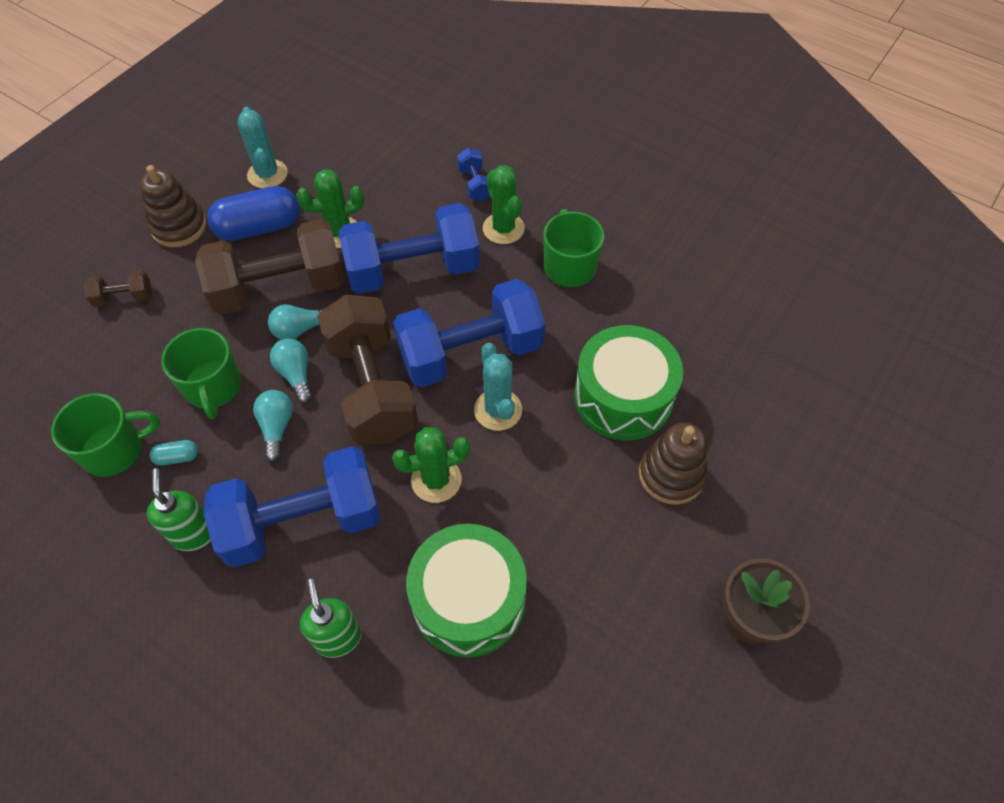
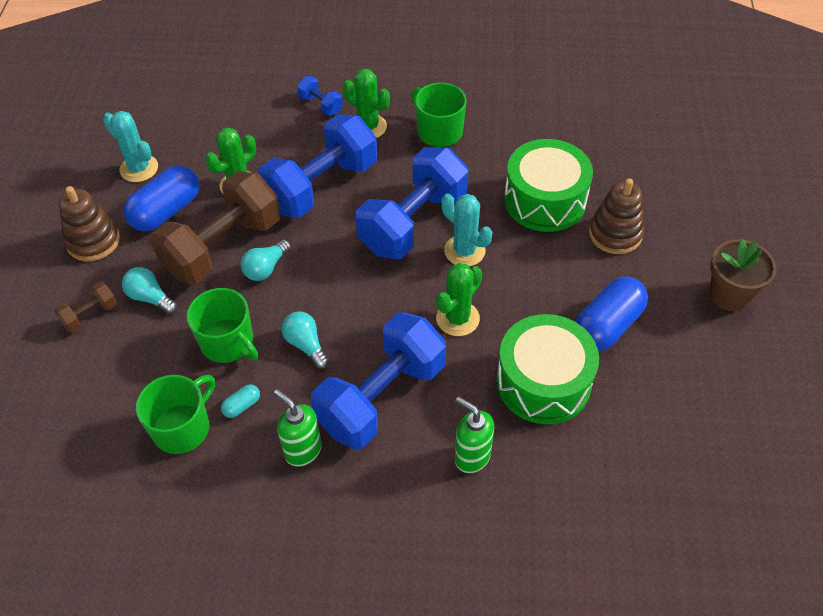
camera: 30 degrees left, 5 degrees down
(296, 375) = (290, 301): turquoise light bulb -> turquoise light bulb (150, 298)
(372, 388) = (358, 282): brown dumbbell -> none
(583, 575) = (607, 325): none -> blue capsule

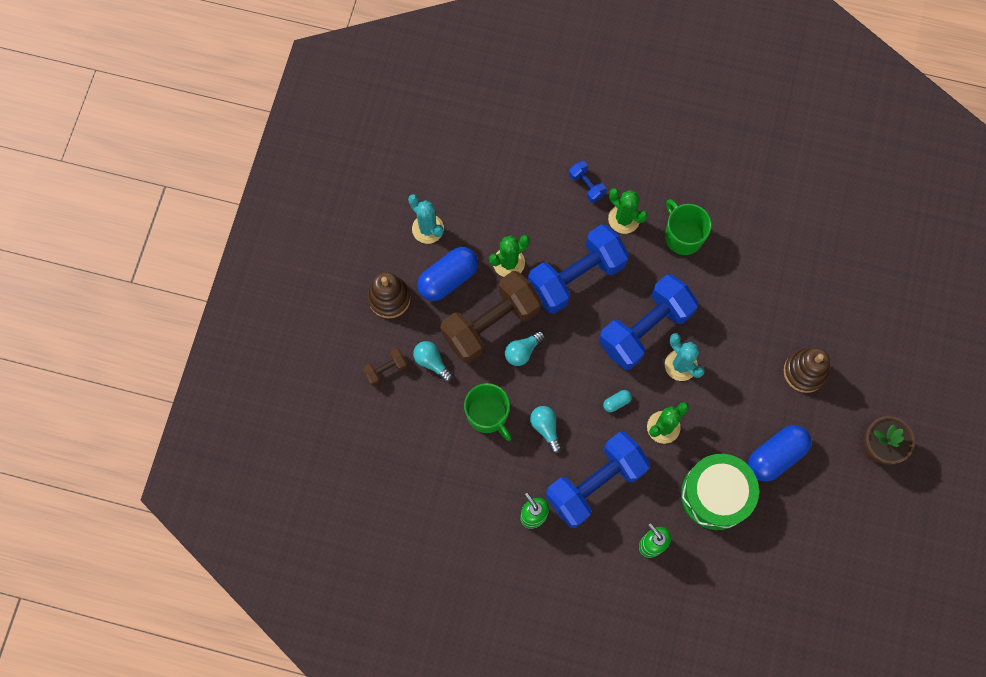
camera: 10 degrees right, 20 degrees up
(182, 428) = (450, 480): green mug -> none
(242, 406) = (493, 471): turquoise capsule -> turquoise capsule (616, 402)
(545, 200) = (756, 327): green drum -> none

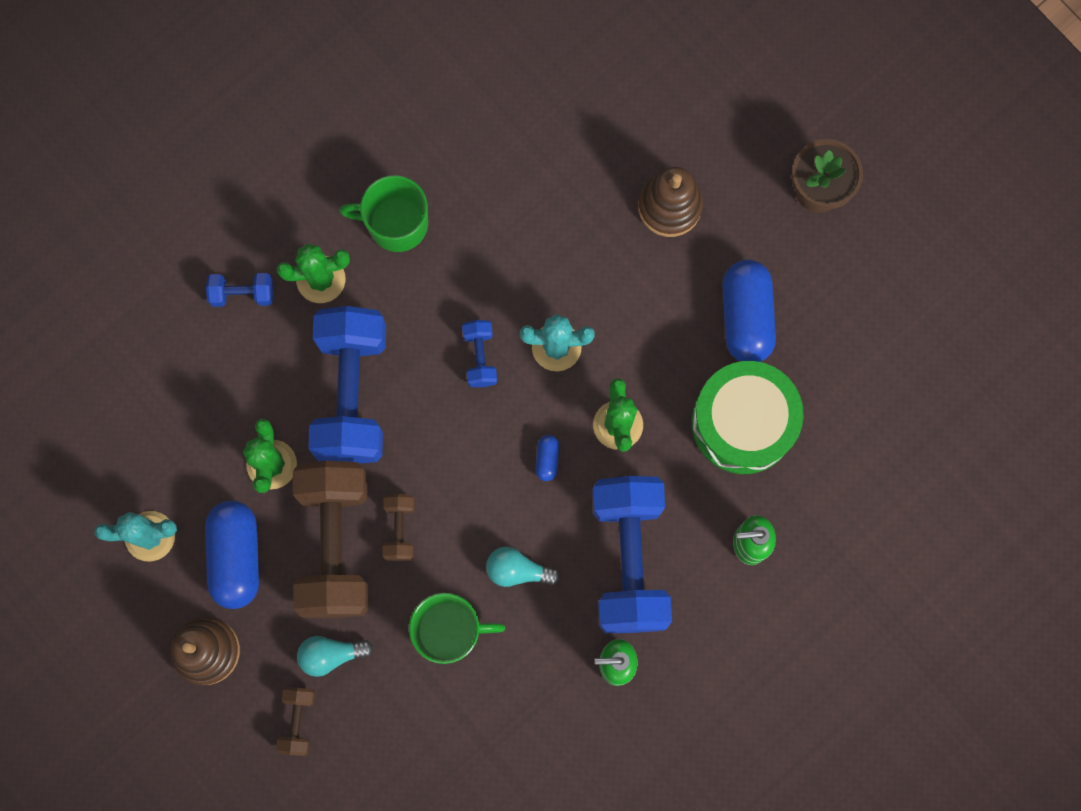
camera: 55 degrees left, 5 degrees up
(522, 351) = (400, 529): turquoise light bulb -> brown dumbbell
(616, 402) = (547, 459): turquoise capsule -> blue capsule
(645, 329) = (480, 357): blue dumbbell -> blue dumbbell, size x0.43

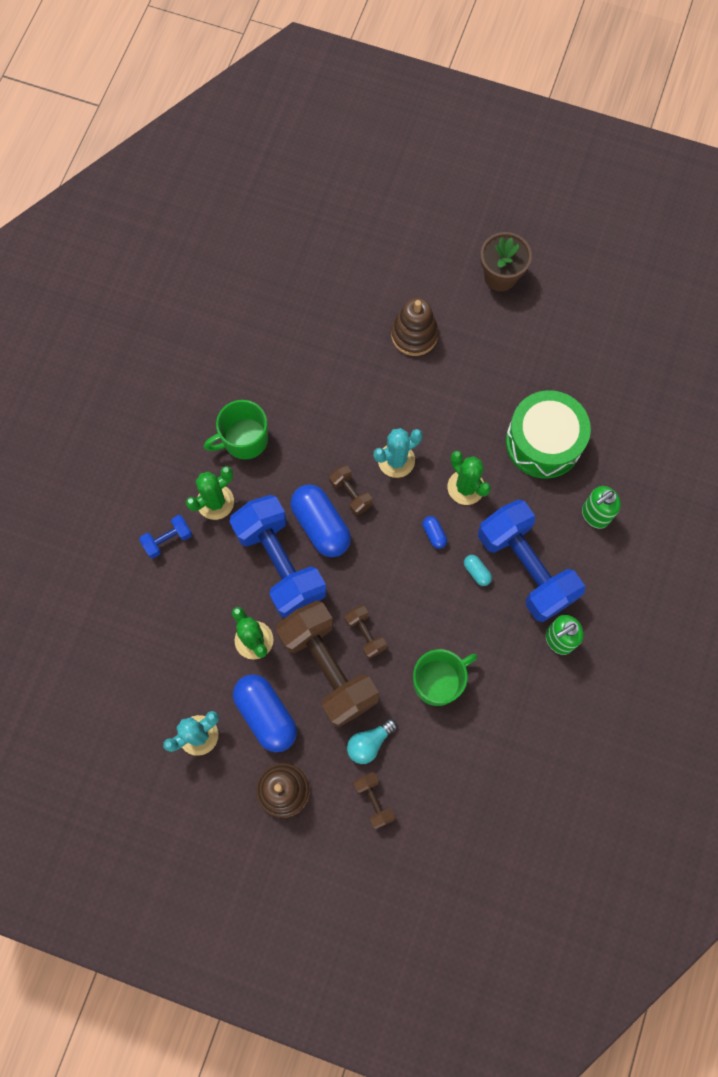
camera: 30 degrees left, 5 degrees down
(480, 357) = (350, 494): blue dumbbell -> brown dumbbell
(517, 570) = (458, 616): turquoise light bulb -> none
(569, 531) = (476, 572): none -> turquoise capsule
(746, 317) = (504, 376): blue capsule -> blue capsule (321, 526)

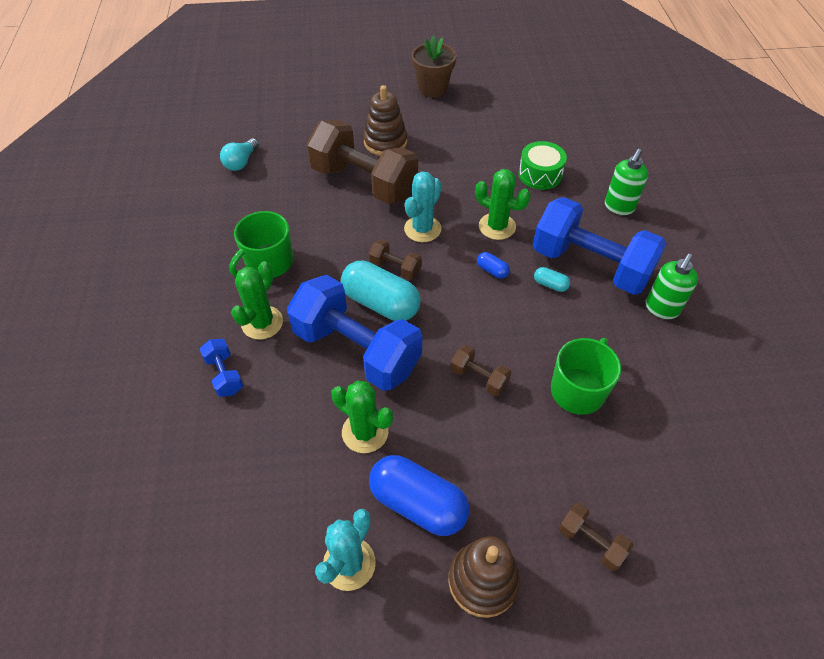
camera: 25 degrees left, 20 degrees down
(168, 540) = (224, 375): blue dumbbell -> blue dumbbell turned 60 degrees counterclockwise
(321, 526) = (381, 303): blue capsule -> turquoise capsule
(328, 668) = (459, 425): brown dumbbell -> brown dumbbell (364, 182)
(369, 743) = (547, 481): turquoise light bulb -> turquoise light bulb (241, 162)
(543, 442) = (540, 174): green drum -> green drum, size x0.61

